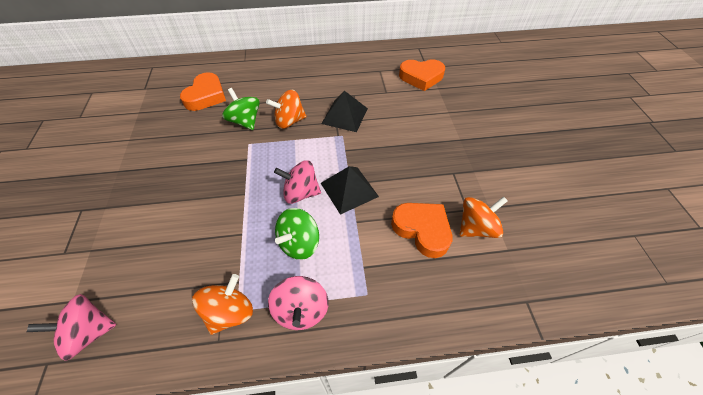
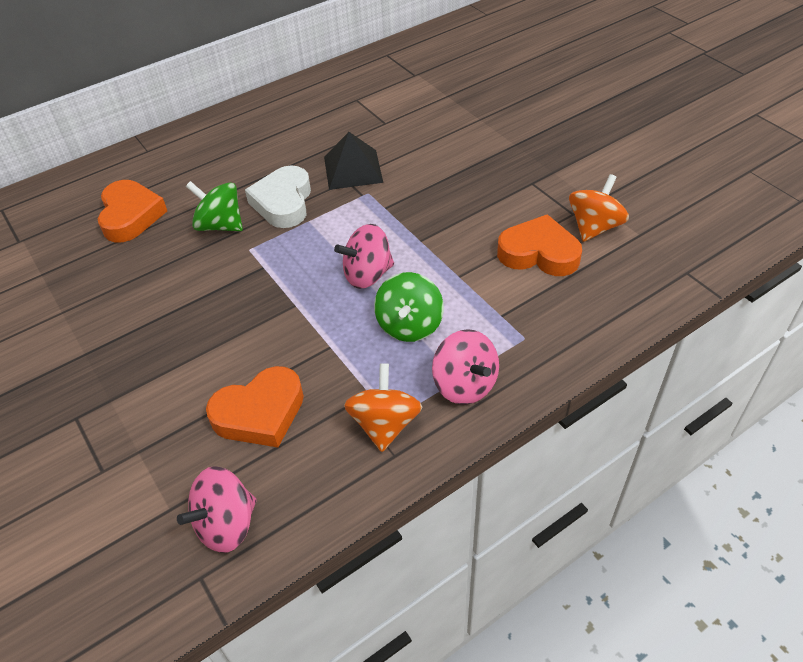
camera: 25 degrees left, 5 degrees down
(289, 121) = (283, 202): orange spinning top -> white heart
(349, 189) = (424, 247): black pyramid -> none
(421, 77) = (417, 90): orange heart -> orange heart (260, 413)

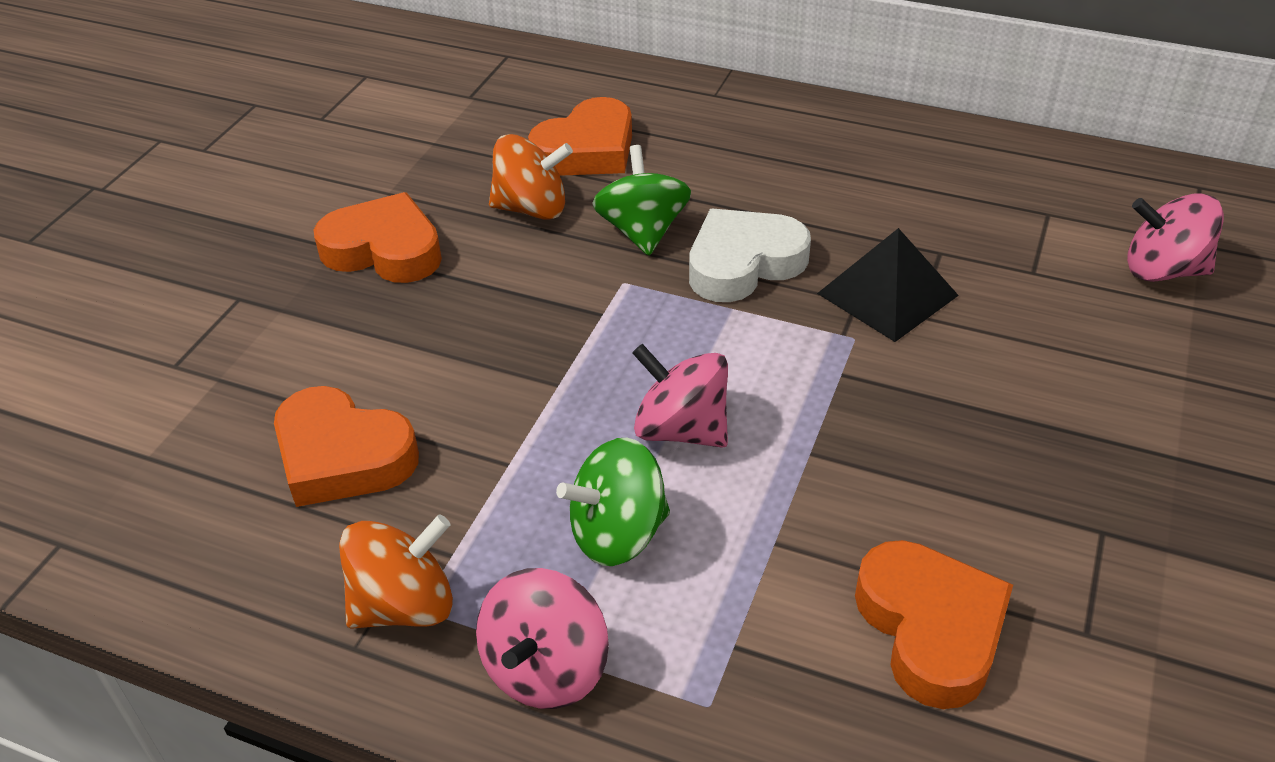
camera: 55 degrees right, 5 degrees down
(112, 333) = (384, 250): none -> orange heart
(226, 524) = (148, 524): pink spinning top -> pink spinning top (1163, 270)
(594, 227) = (1084, 686): orange spinning top -> orange spinning top (532, 208)

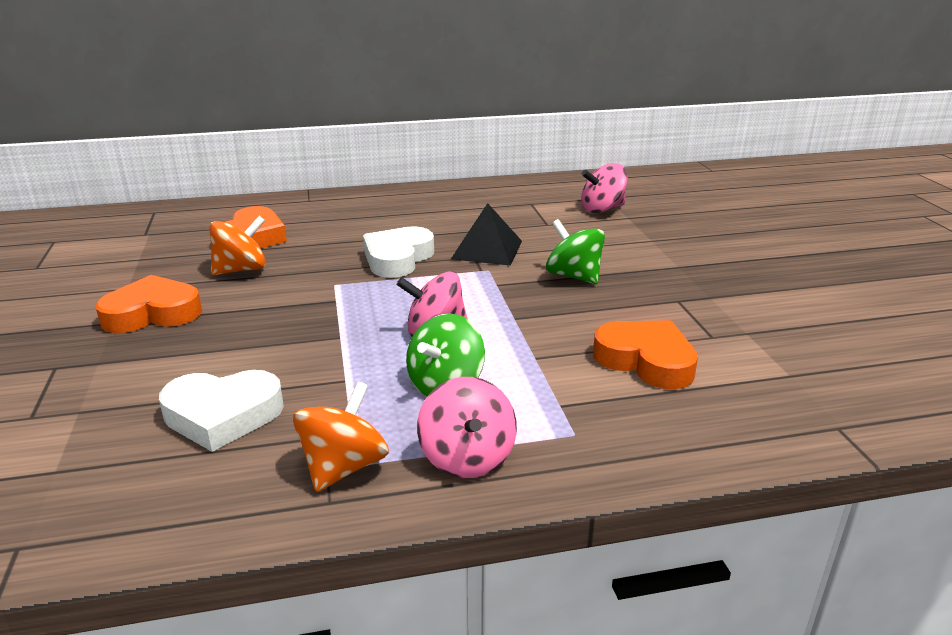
camera: 35 degrees left, 15 degrees down
(342, 456) = (223, 415): orange heart -> white heart
(642, 231) = (324, 261): green spinning top -> green spinning top (574, 276)

